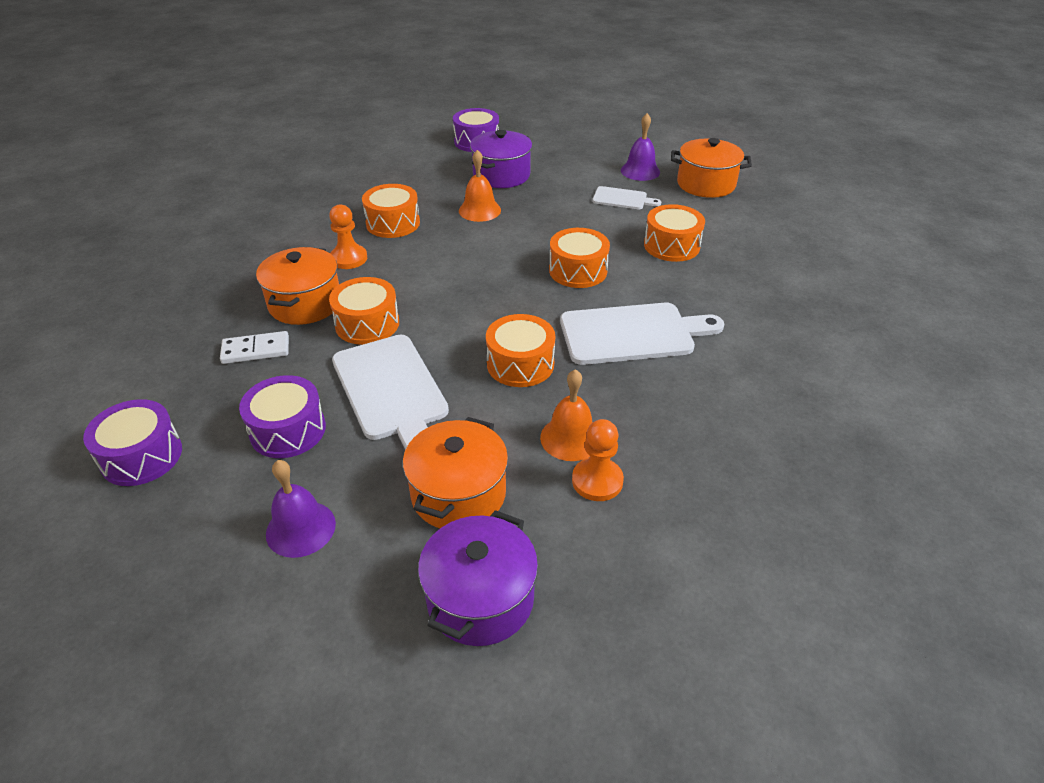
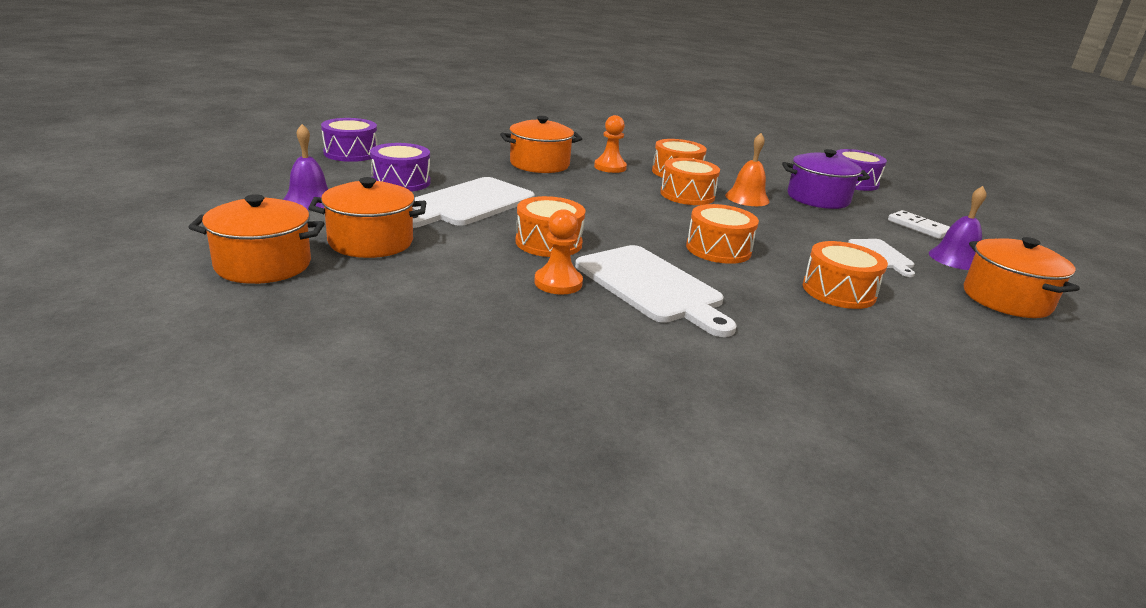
camera: 60 degrees right, 15 degrees down
(256, 350) = (474, 160): white domino -> white domino (918, 227)
(367, 324) = (538, 185): orange drum -> orange drum (687, 195)
(480, 599) = (263, 265): purple pot -> orange pot
(570, 438) = (469, 275): orange bell -> none
(597, 481) = (421, 294): orange pawn -> orange pawn (558, 283)

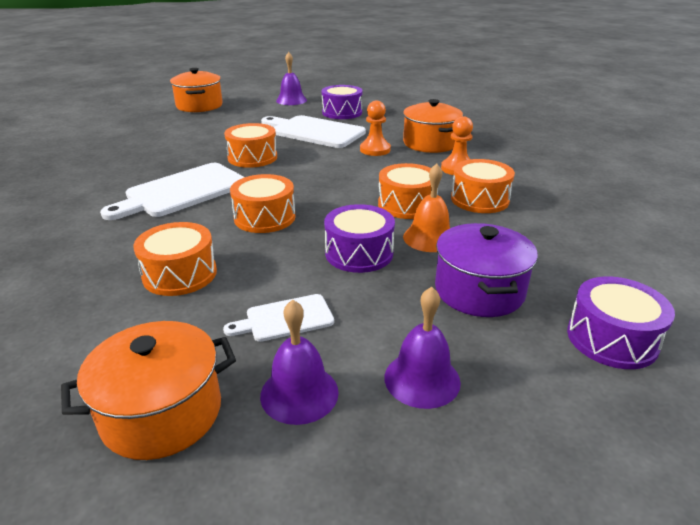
camera: 85 degrees right, 5 degrees up
(351, 153) = (387, 96): purple drum -> purple drum (359, 253)
(371, 242) = (235, 118): orange pot -> none
(558, 283) = (185, 164): orange pawn -> orange pawn (375, 150)
(918, 227) = (422, 379): white domino -> purple bell

